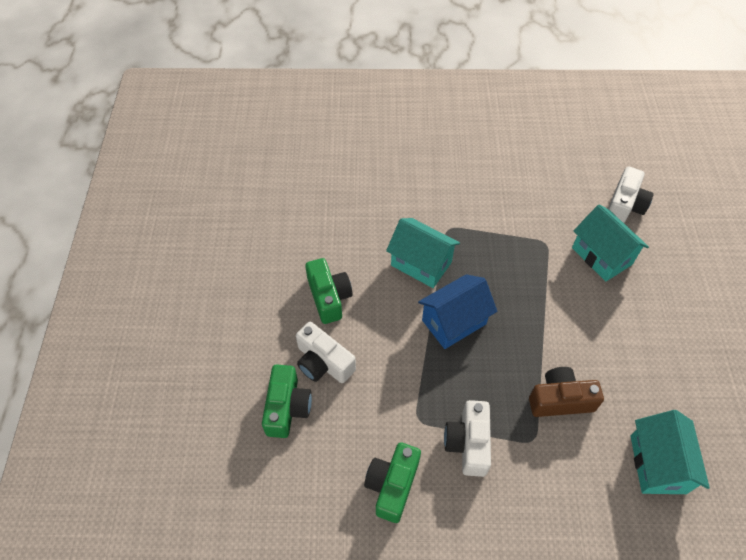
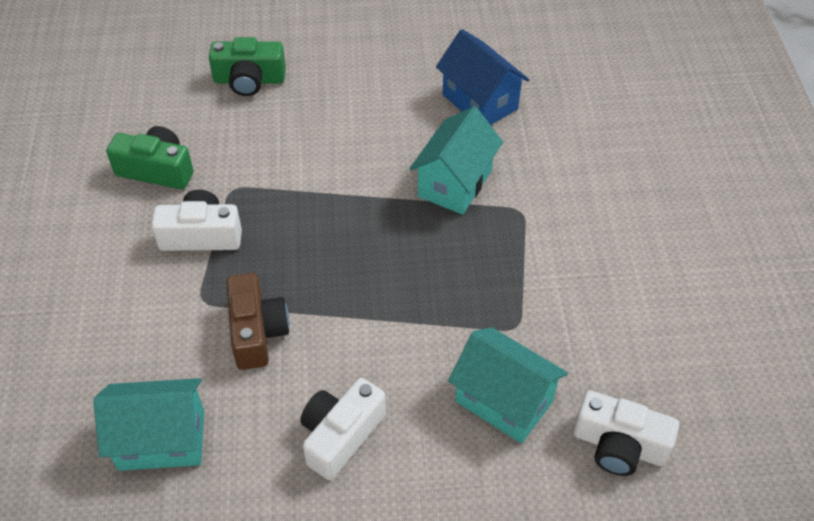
camera: 85 degrees right, 5 degrees down
(323, 362) = (304, 103): white camera -> white camera (340, 435)
(329, 297) = (392, 100): green camera -> none
(454, 322) = (367, 219): blue house -> blue house (480, 102)
(601, 256) = (504, 401): turquoise house -> turquoise house turned 75 degrees clockwise

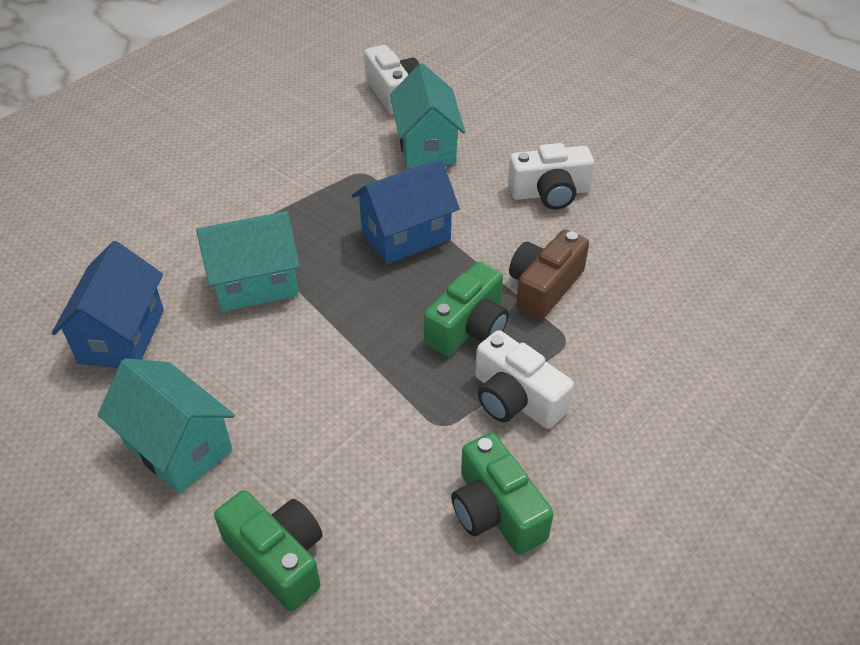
camera: 135 degrees left, 5 degrees down
(161, 440) = (680, 266): turquoise house -> turquoise house (178, 447)
(280, 259) = (468, 327): none -> green camera
(406, 295) = (406, 235): none -> blue house

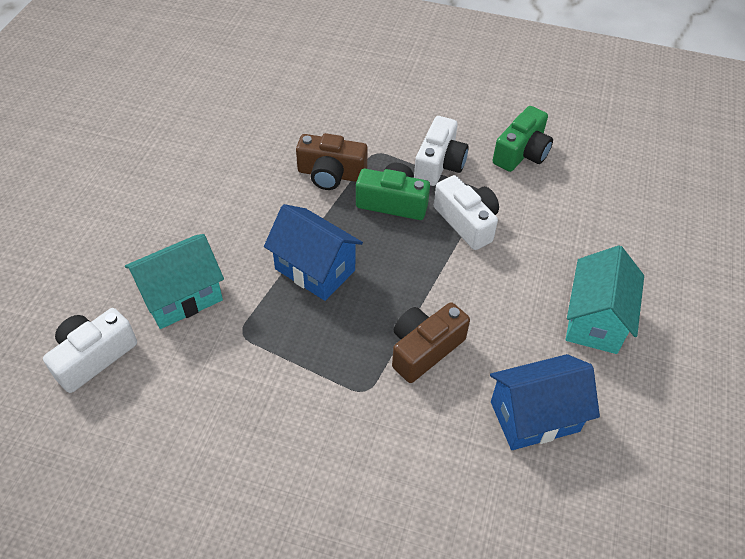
camera: 115 degrees left, 5 degrees up
(255, 284) = (424, 349): turquoise house -> brown camera
(278, 557) = (621, 233): green camera -> none
(550, 193) = (219, 196): white camera -> white camera (467, 222)

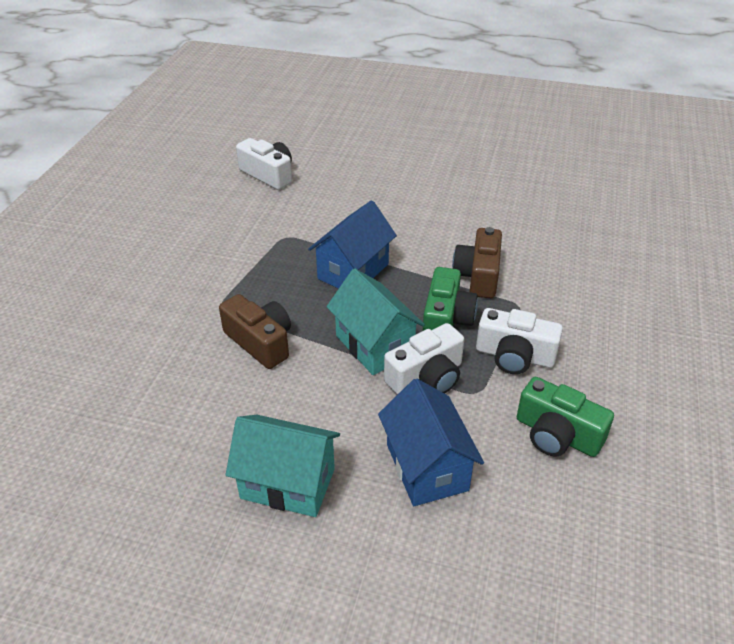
camera: 90 degrees right, 10 degrees down
(182, 297) = (322, 205): turquoise house -> turquoise house (374, 345)
(534, 416) = (175, 418): blue house -> blue house (426, 467)

